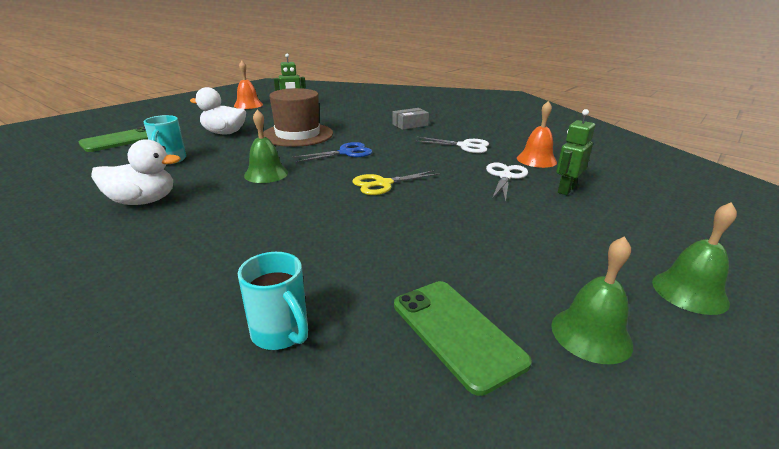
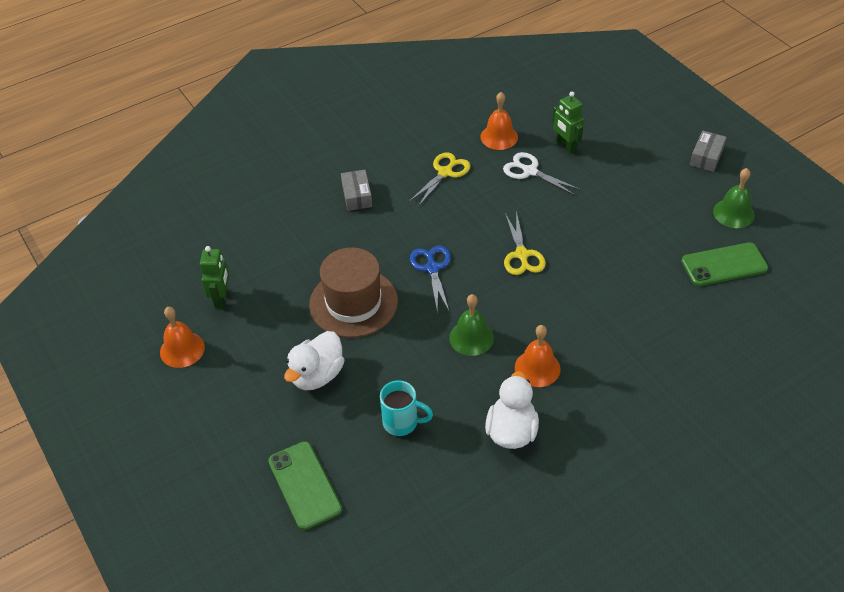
camera: 70 degrees left, 20 degrees up
(226, 205) = (537, 368): none -> orange bell
(281, 333) = (713, 339): turquoise mug -> none
(464, 146) = (445, 172): white scissors -> yellow scissors
(689, 292) = (706, 157): green bell -> grey box

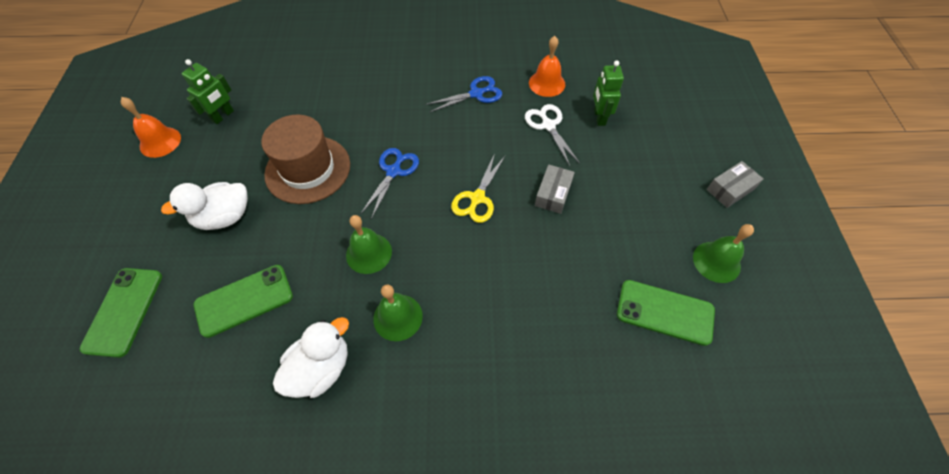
camera: 30 degrees right, 10 degrees up
(357, 196) = (391, 81): grey box -> grey box (553, 194)
(402, 423) = (244, 300): turquoise mug -> green phone
(445, 172) = (476, 94): yellow scissors -> blue scissors
(537, 368) = (398, 317): orange bell -> green bell

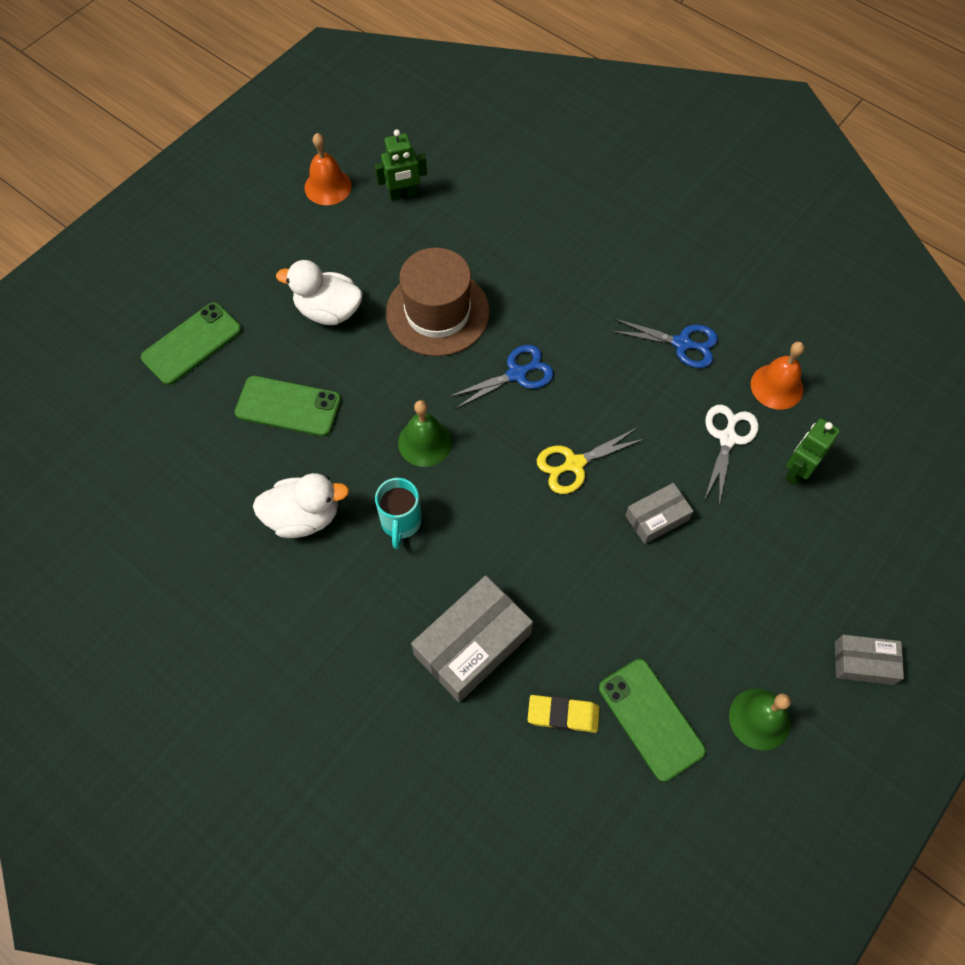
camera: 40 degrees right, 5 degrees up
(398, 317) = (401, 523): green bell -> turquoise mug
(519, 358) = (472, 644): none -> grey box
(615, 355) = (563, 715): none -> yellow eraser

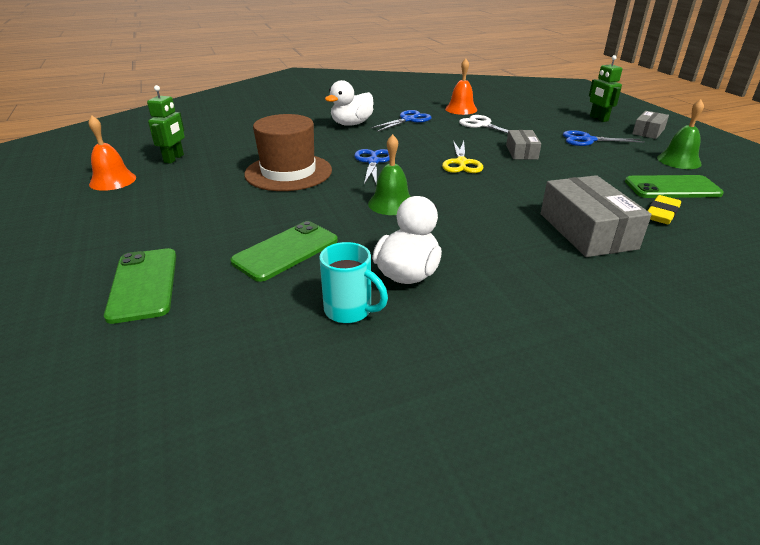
camera: 60 degrees left, 30 degrees down
(328, 311) = (222, 209): white duck -> white duck (351, 124)
(401, 523) = (454, 231): turquoise mug -> turquoise mug (350, 311)
(762, 587) = (588, 140): none -> blue scissors
(797, 470) = (518, 117): green robot -> green robot (598, 118)

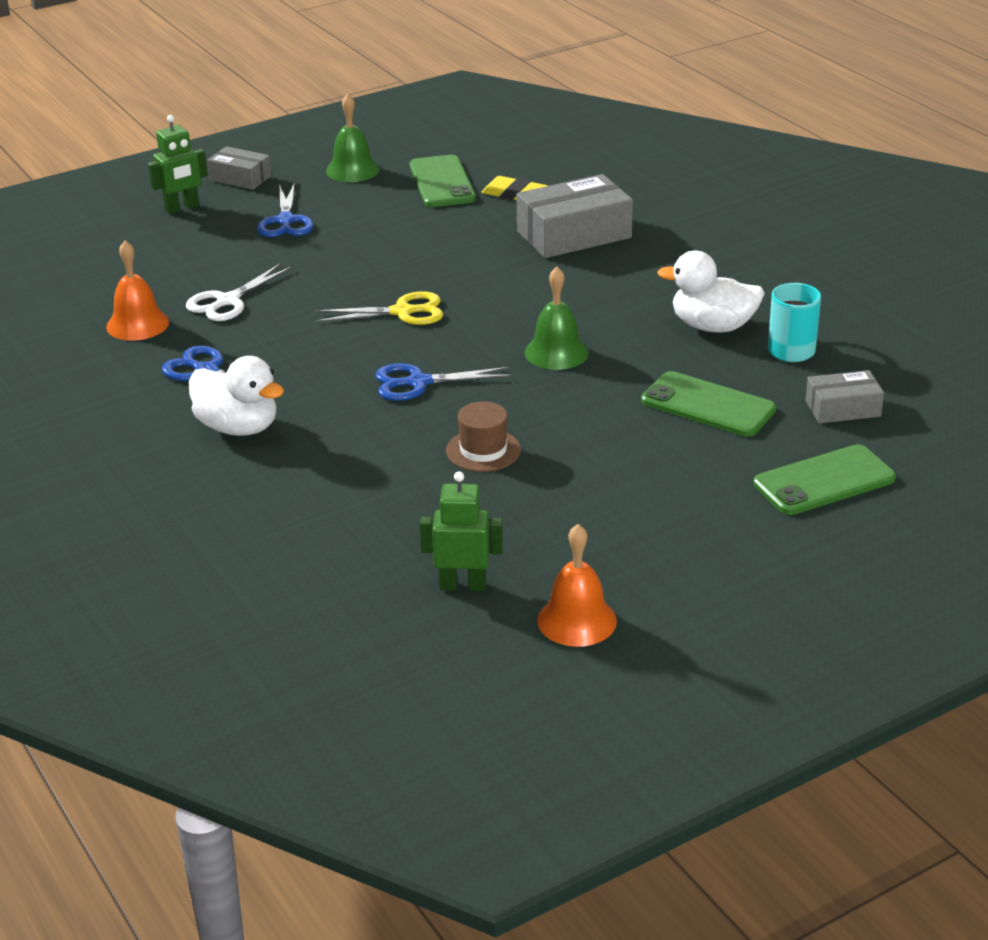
camera: 100 degrees left, 0 degrees up
(288, 172) = (483, 450): brown hat -> brown hat, size x0.52
(521, 152) = (347, 269): grey box -> grey box (843, 408)

